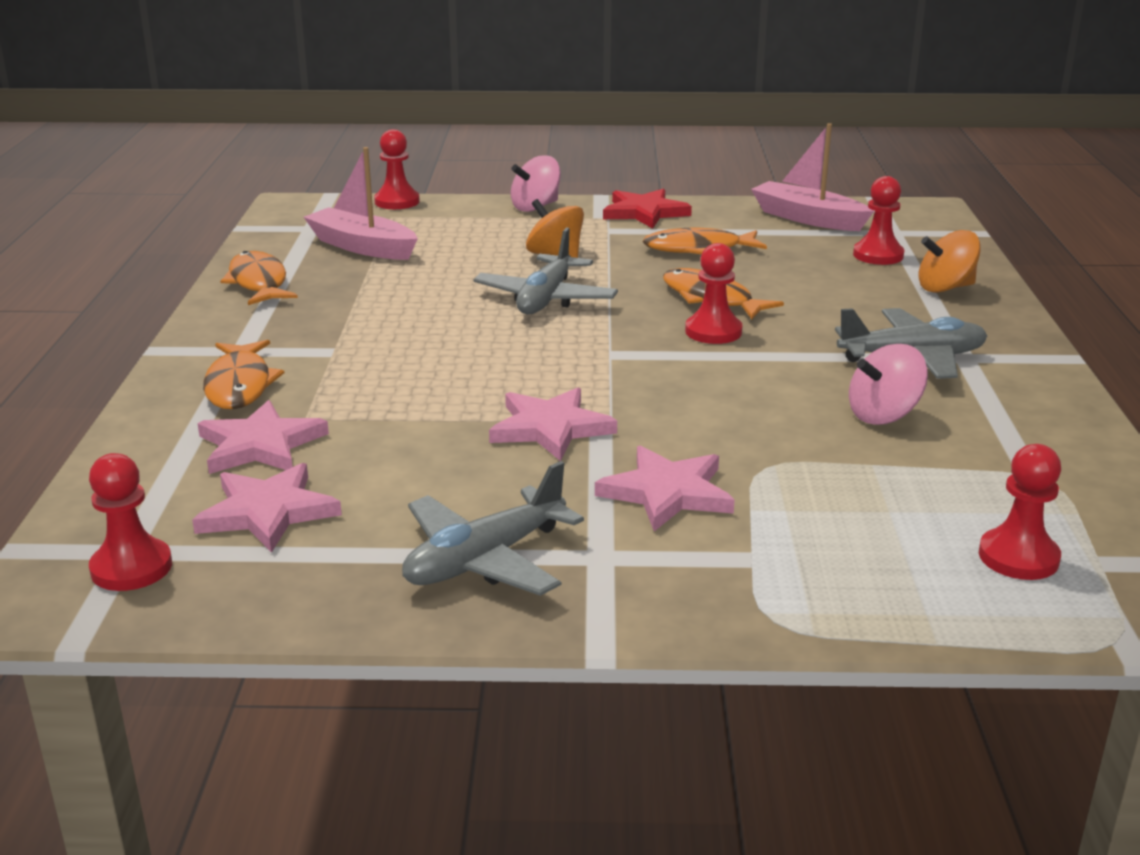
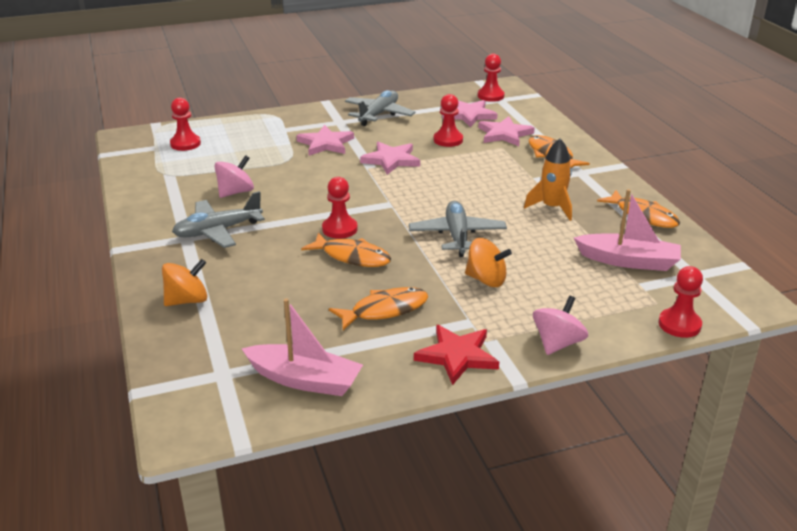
camera: 160 degrees right, 5 degrees up
(367, 310) = (552, 208): none -> orange rocket
(878, 255) = (237, 332): red pawn -> red pawn (448, 140)

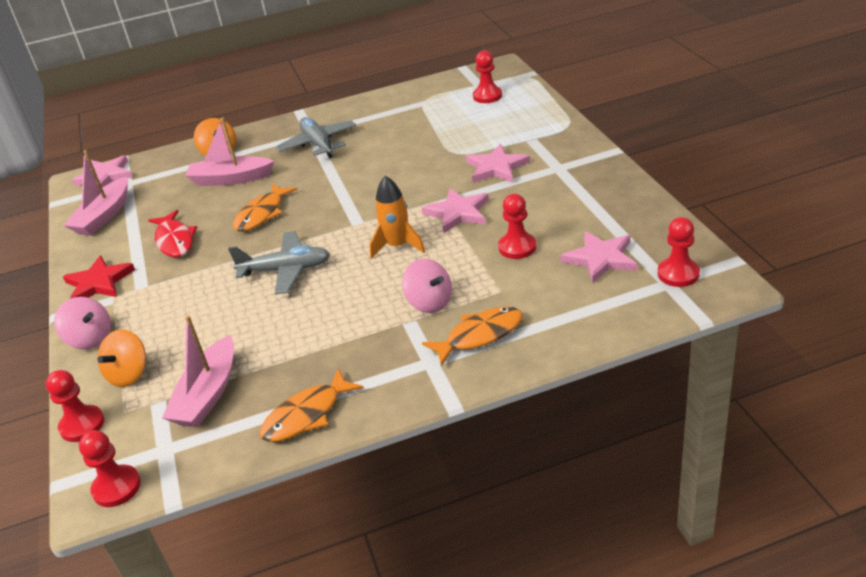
camera: 95 degrees right, 5 degrees up
(235, 192) = (387, 139): pink spinning top -> pink spinning top (429, 302)
(263, 284) = (230, 179): none -> pink boat
(339, 229) = (311, 201): red pawn -> red pawn (117, 487)
(379, 114) = (585, 190): grey plane -> none
(385, 310) = (175, 240): orange fish -> red fish
(486, 280) = (202, 293): orange spinning top -> orange spinning top (129, 374)
(504, 134) = (542, 292): pink star -> pink star (105, 176)
(552, 208) = (336, 336): orange rocket -> orange rocket (397, 246)

